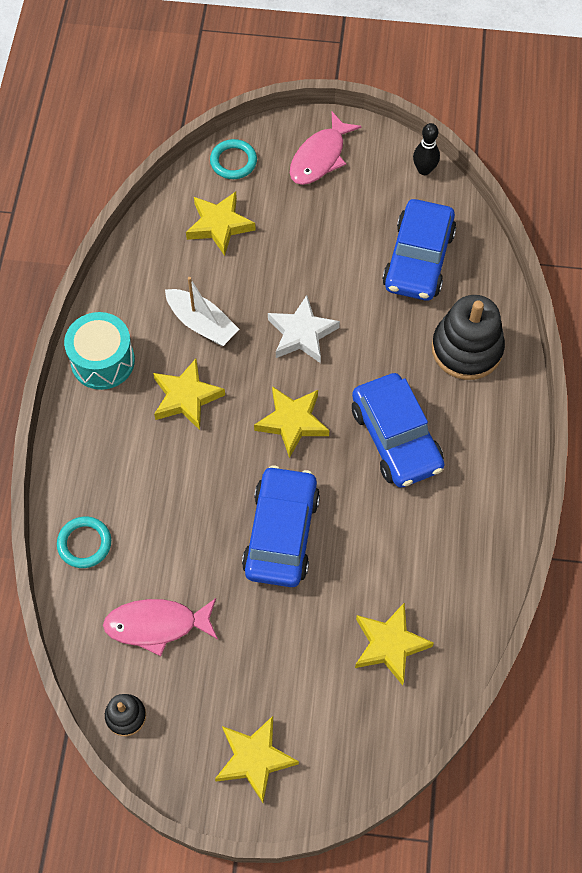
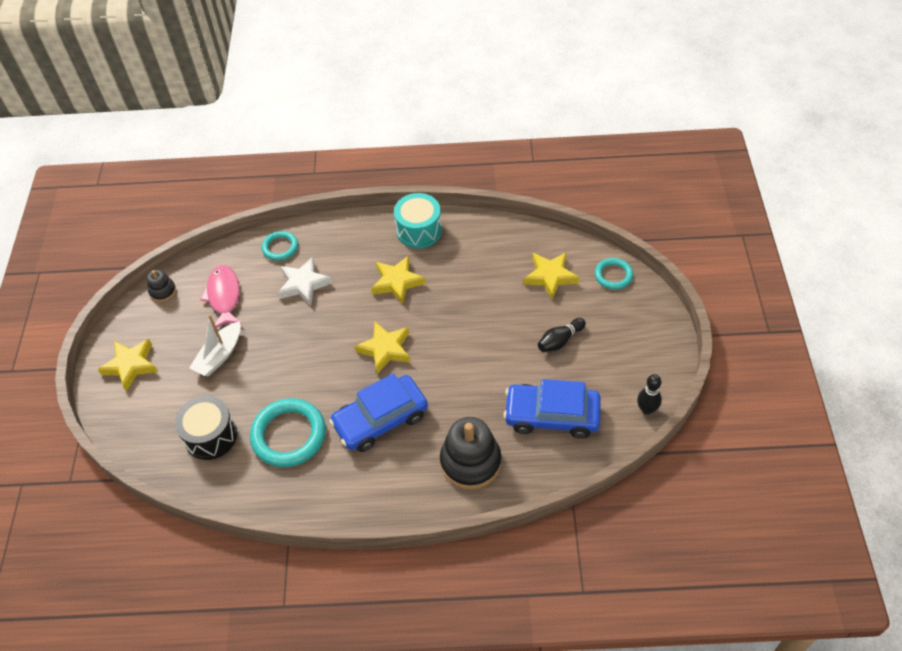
camera: 85 degrees right, 10 degrees down
(202, 323) = (460, 281): white boat -> white boat (220, 355)
(281, 533) = (294, 356): blue car -> none
(302, 333) = (463, 344): white star -> white star (303, 284)
(317, 233) = (560, 341): none -> black bowling pin
(320, 157) = (636, 332): pink fish -> none
(389, 645) = (210, 436): yellow star -> black drum
(402, 546) = (289, 435): none -> turquoise ring

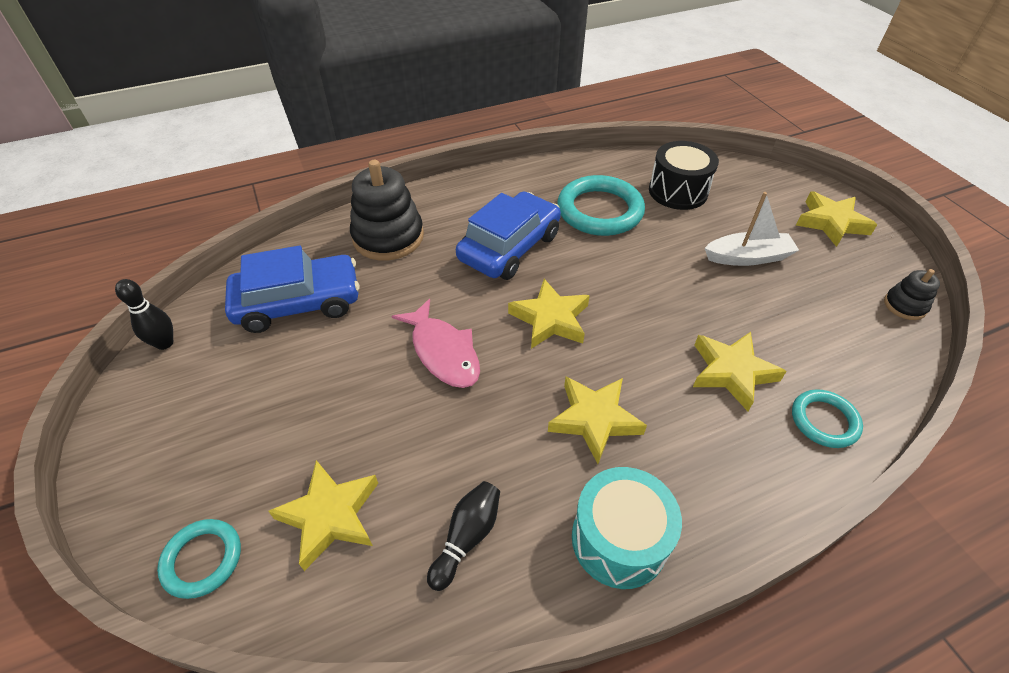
camera: 155 degrees right, 5 degrees down
(220, 355) = (747, 257): white boat -> white boat turned 75 degrees clockwise
(224, 296) = (820, 323): pink fish -> pink fish (443, 352)
(303, 284) = (731, 372): white star -> yellow star
(560, 341) = (298, 401): black bowling pin -> black bowling pin (467, 537)

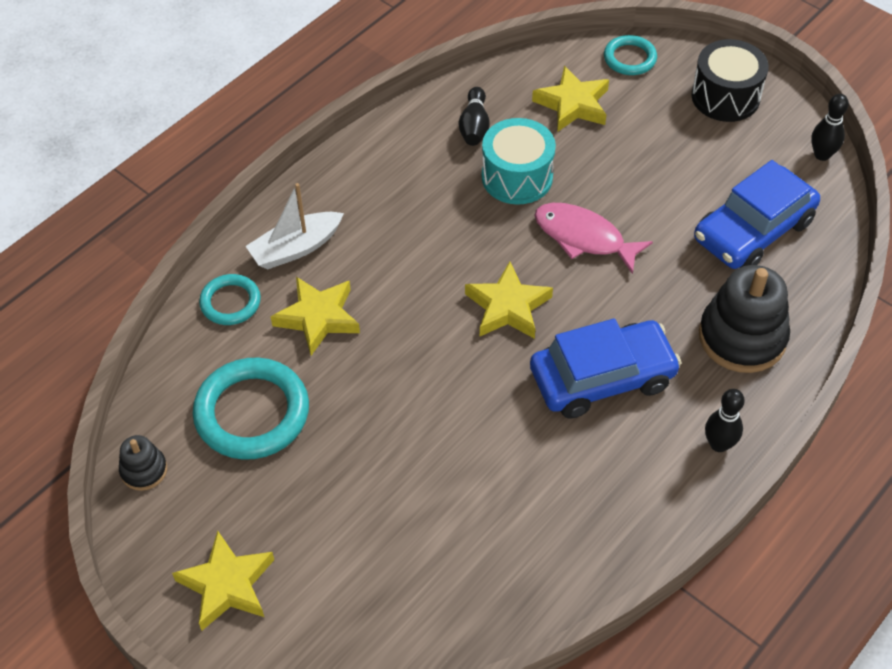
camera: 155 degrees right, 5 degrees up
(462, 190) = (719, 444): none -> black bowling pin
(509, 247) = (602, 378): blue car -> blue car turned 120 degrees counterclockwise
(594, 419) = (423, 231): yellow star -> none
(600, 211) = (529, 481): turquoise ring -> turquoise ring (252, 413)
(619, 539) = (372, 161): turquoise drum -> turquoise drum (517, 177)
(678, 191) = (443, 564): black drum -> black drum (725, 97)
(747, 257) = (327, 474): white boat -> white boat (296, 248)

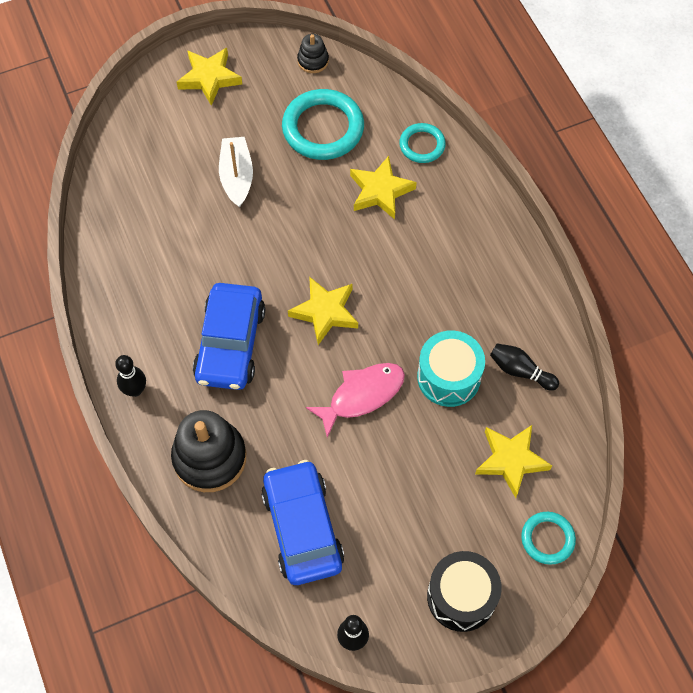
camera: 115 degrees right, 10 degrees up
(296, 248) = (451, 200): white boat -> white boat (237, 177)

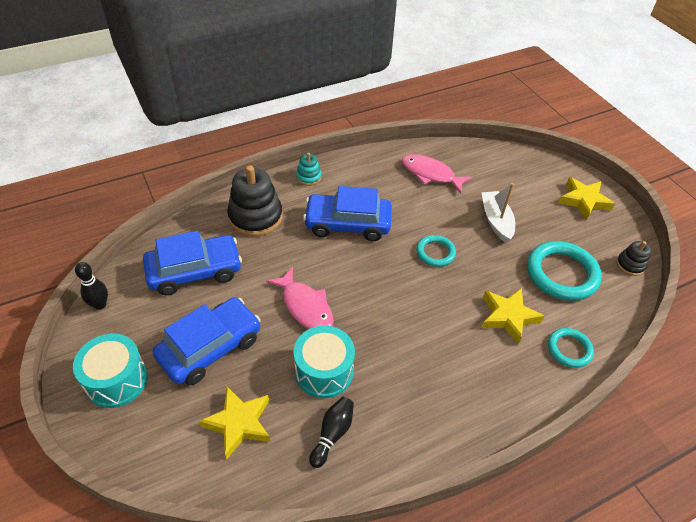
camera: 85 degrees right, 15 degrees down
(135, 390) = (308, 177): black bowling pin -> turquoise stacking toy
(144, 237) = (430, 174): none -> pink fish
(237, 177) = (496, 221): white boat -> white boat turned 90 degrees counterclockwise
(325, 312) = (381, 280): yellow star -> none
(418, 498) = (210, 347): none -> blue car
(461, 597) = (117, 380): black drum -> turquoise drum
(547, 539) = (157, 454): turquoise ring -> turquoise ring (435, 252)

